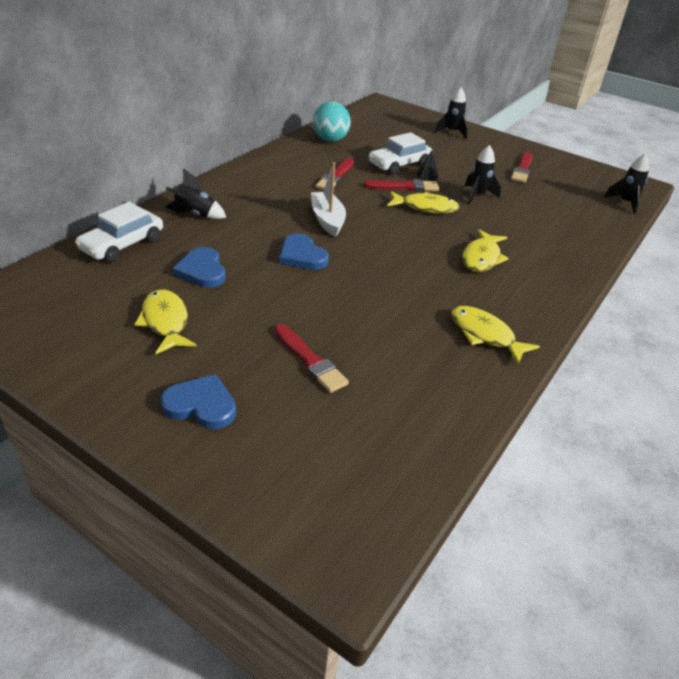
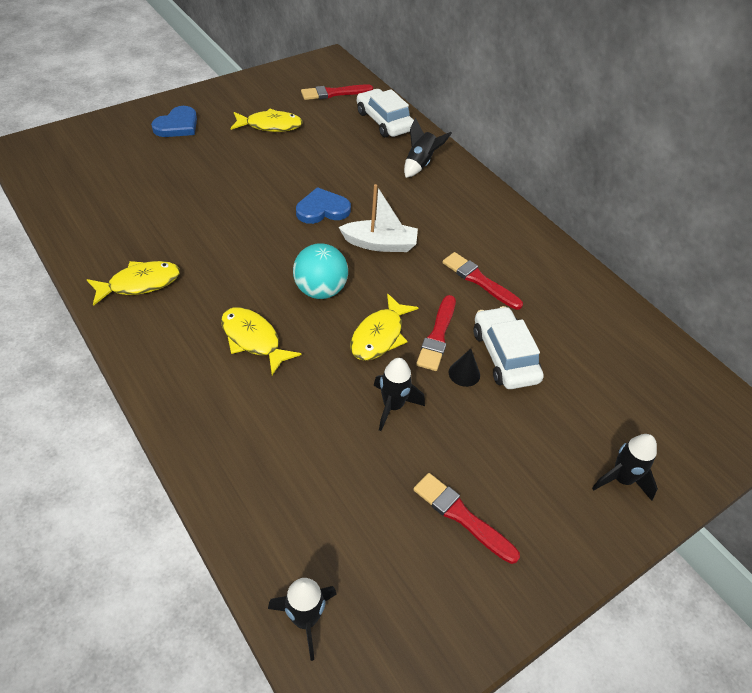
camera: 110 degrees right, 10 degrees up
(202, 271) = (326, 152): blue heart -> none
(310, 360) = (183, 177): red brush -> red brush (334, 93)
(330, 140) = (590, 308): turquoise ball -> turquoise ball (320, 290)

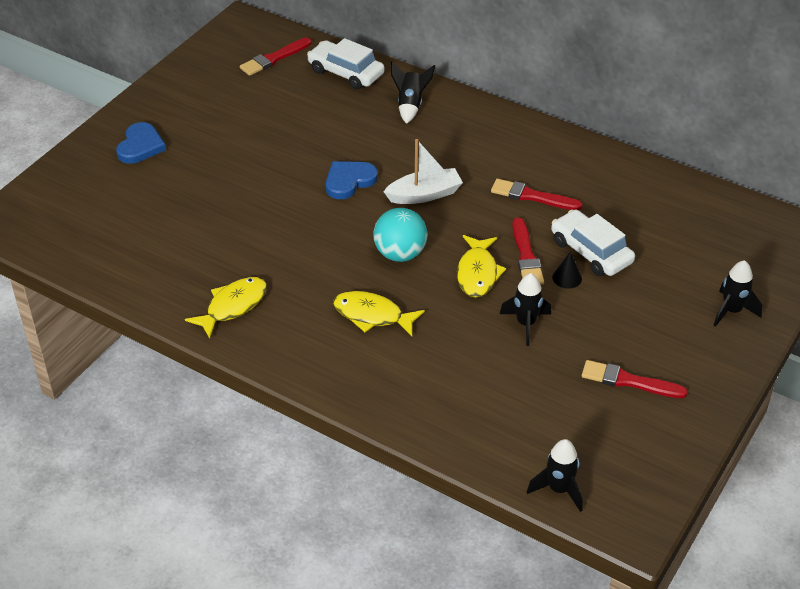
camera: 20 degrees left, 5 degrees down
(270, 125) = (235, 115): yellow fish -> none

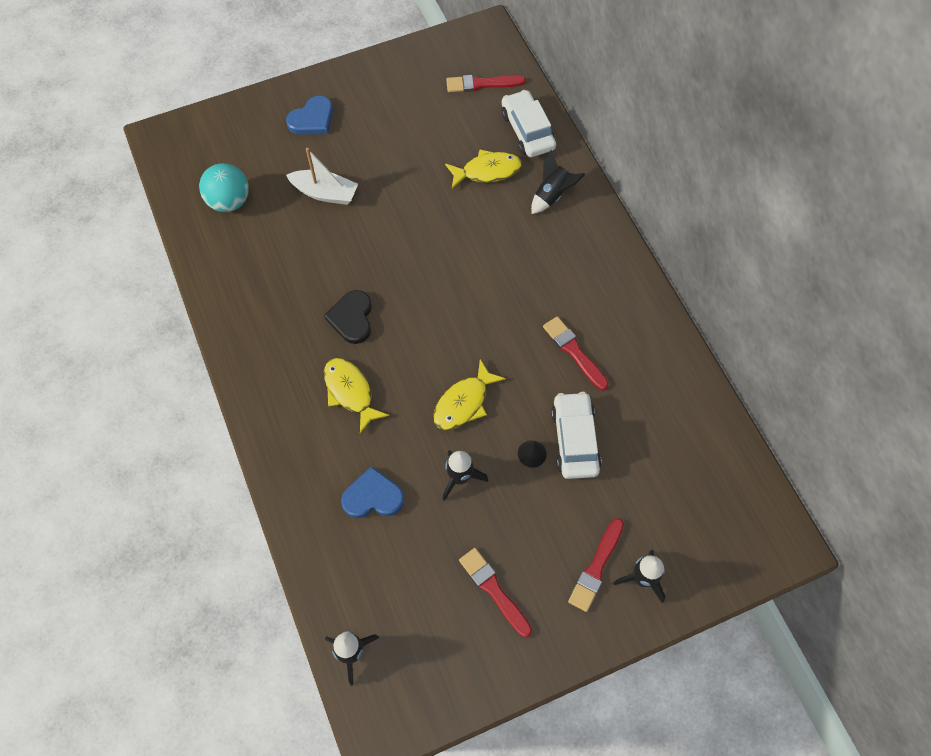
camera: 35 degrees right, 20 degrees up
(233, 306) = (258, 317): yellow fish -> yellow fish (487, 171)
(321, 265) = (352, 318): none -> black heart
(349, 181) = (439, 246): blue heart -> blue heart (373, 496)
(400, 254) = (420, 345): turquoise ball -> turquoise ball (229, 201)
(424, 194) = (487, 296): white boat -> white boat (325, 193)
(526, 256) = (517, 410): red brush -> red brush (596, 567)

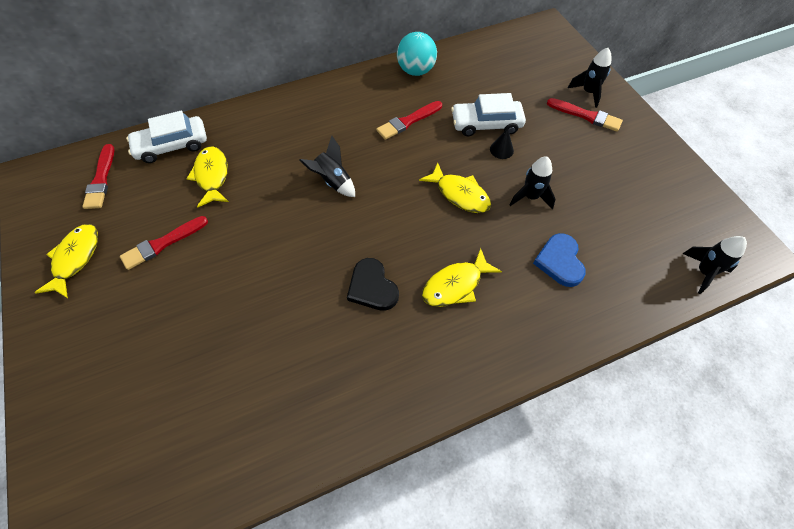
camera: 90 degrees left, 5 degrees down
(229, 201) = (197, 436): turquoise ball -> turquoise ball (416, 71)
(312, 119) = (93, 343): blue heart -> none
(325, 193) = (208, 322): white boat -> none
(352, 318) = (372, 287): black heart -> black heart turned 60 degrees clockwise
(393, 87) = (75, 258): none -> yellow fish
(494, 590) = (620, 175): red brush -> red brush (162, 244)
(552, 195) = (250, 130): black rocket -> black rocket (333, 181)

